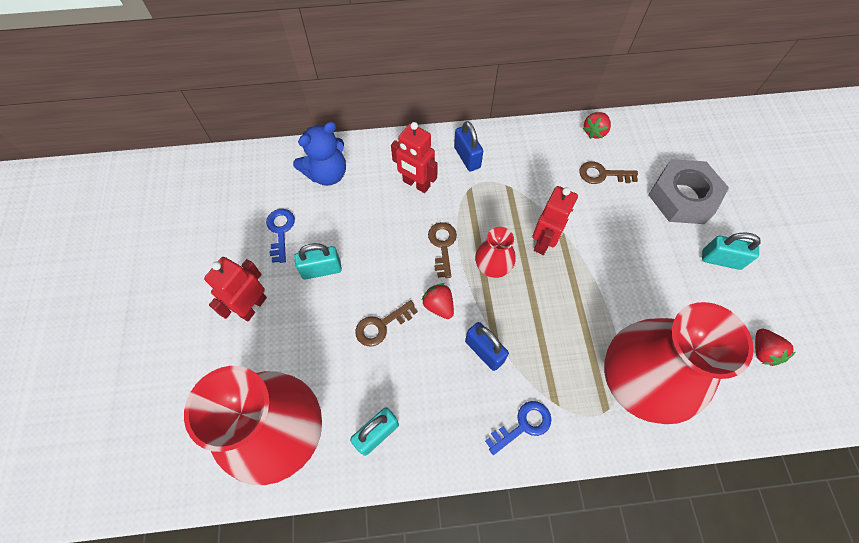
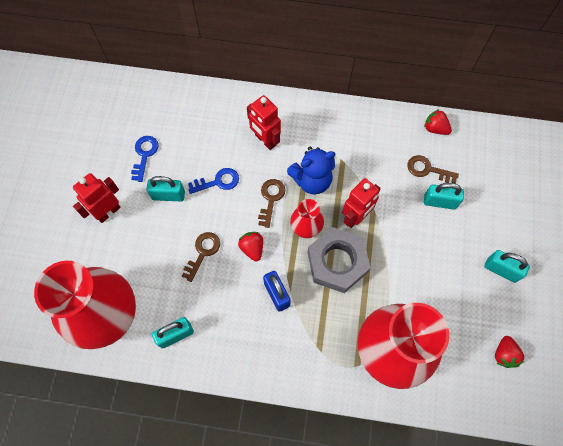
camera: 15 degrees right, 5 degrees up
(327, 174) = (194, 114): blue teddy bear -> blue teddy bear (312, 180)
(381, 325) = (203, 253): brown key -> brown key turned 135 degrees clockwise
(467, 157) = (315, 126): blue padlock -> none
(523, 425) = (288, 359): blue key -> blue key (218, 182)
(594, 132) = (435, 128): red strawberry -> red strawberry turned 75 degrees clockwise
(628, 204) = (439, 202): none -> turquoise padlock
(682, 197) = (490, 207): grey nut -> grey nut (337, 262)

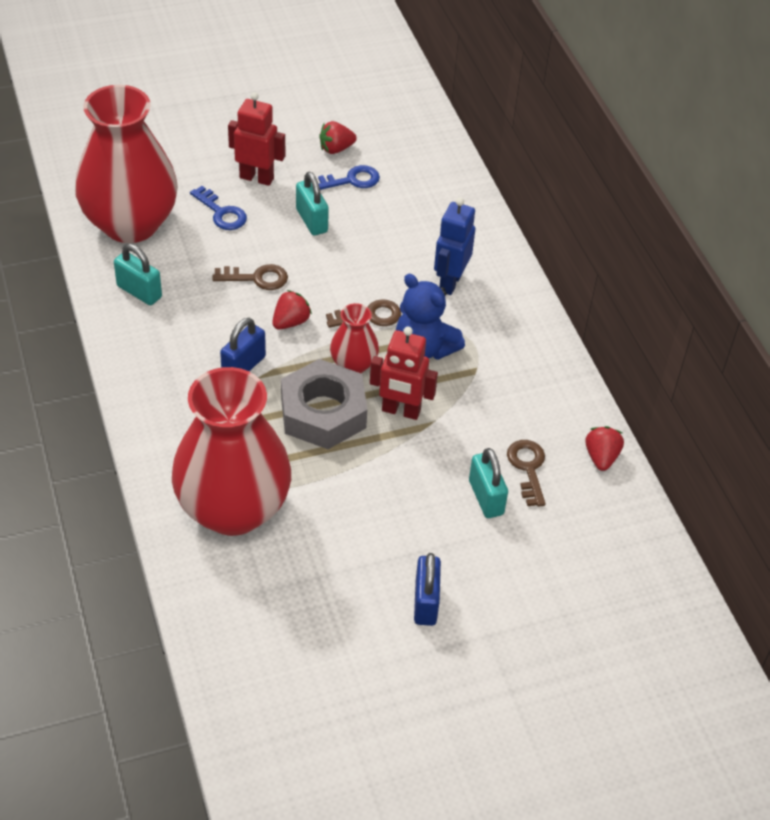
camera: 60 degrees right, 20 degrees down
(218, 182) = (360, 258): blue key -> blue key (221, 213)
(265, 140) = (450, 282): red robot -> blue robot
(501, 270) = (425, 602): turquoise padlock -> blue padlock
(504, 354) = (297, 642): red strawberry -> red strawberry (336, 149)

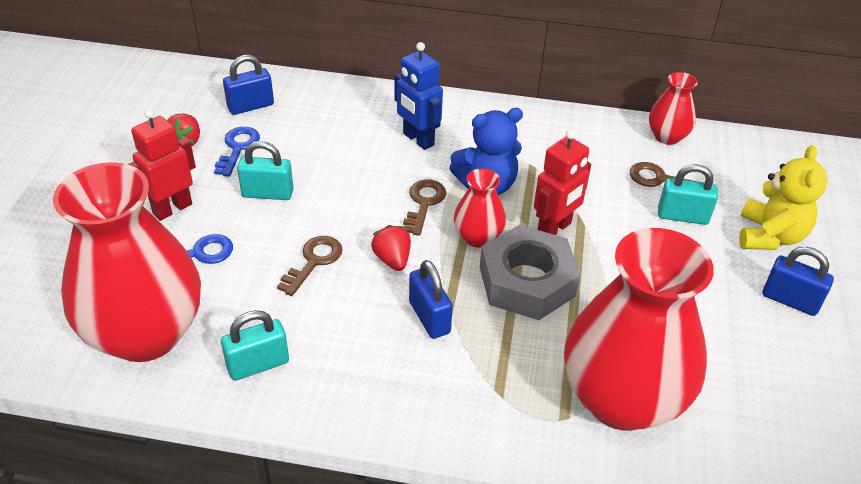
camera: 60 degrees left, 5 degrees down
(409, 163) = (250, 106): none -> blue padlock
(506, 571) = (769, 236): none -> yellow teddy bear
(601, 457) = (667, 136): red strawberry -> red vase

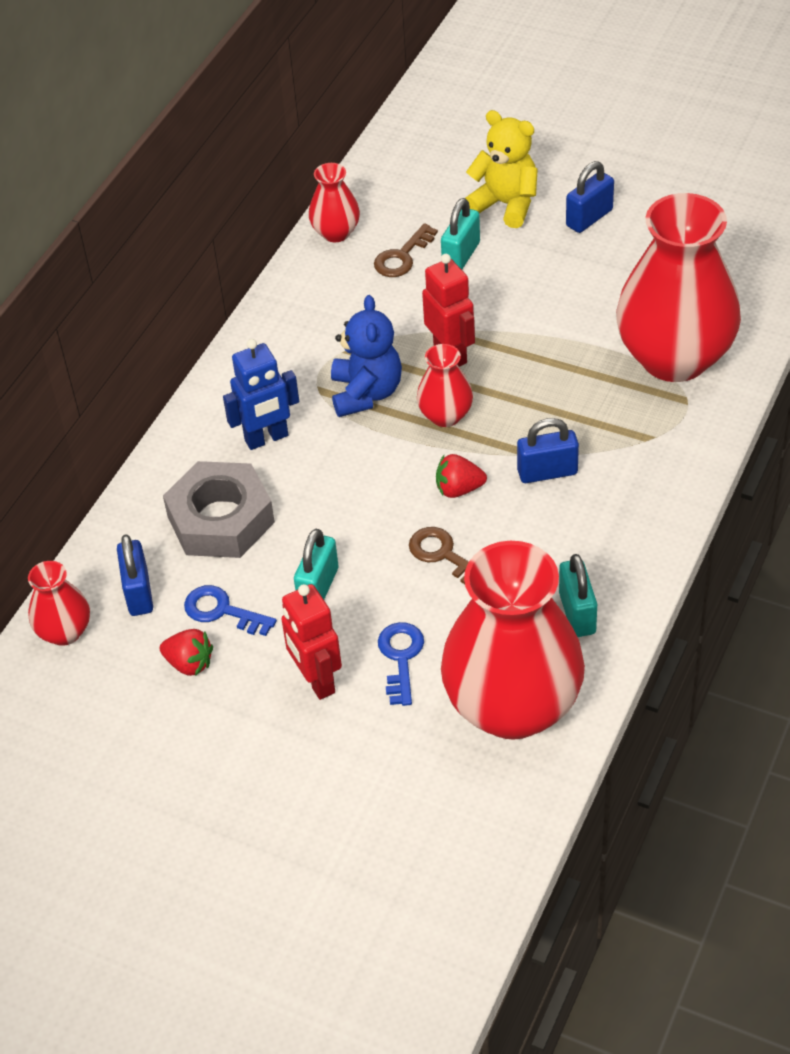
camera: 70 degrees left, 5 degrees up
(211, 81) = (64, 632): none -> red vase
(424, 203) = (380, 450): brown key -> none
(527, 281) = (518, 390): grey nut -> grey nut (221, 520)

